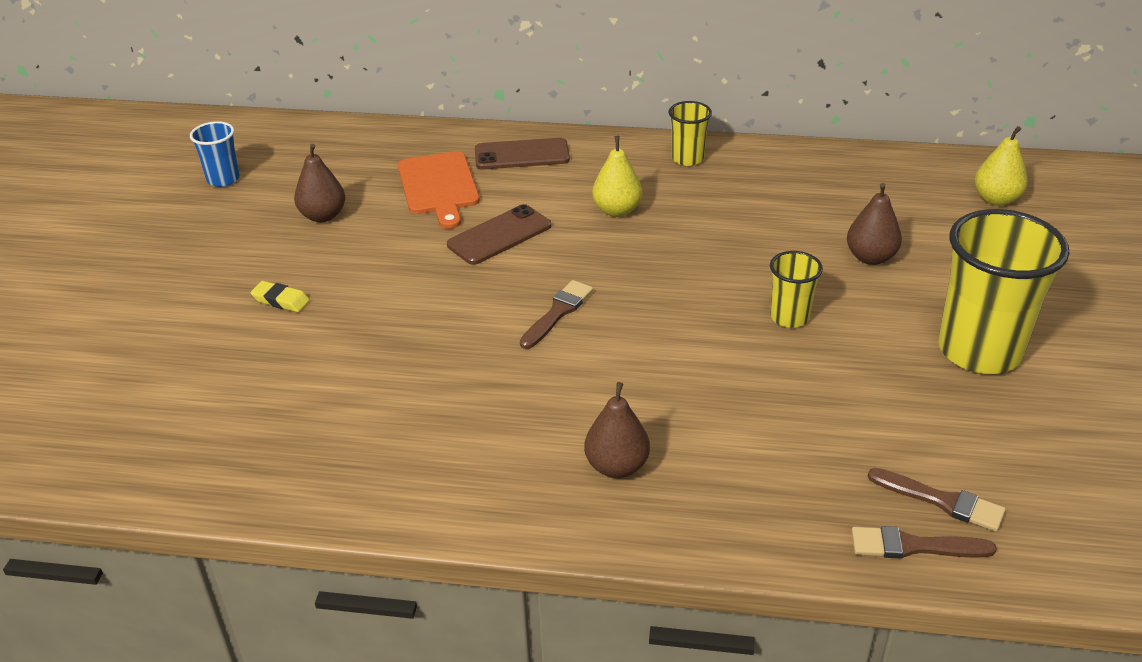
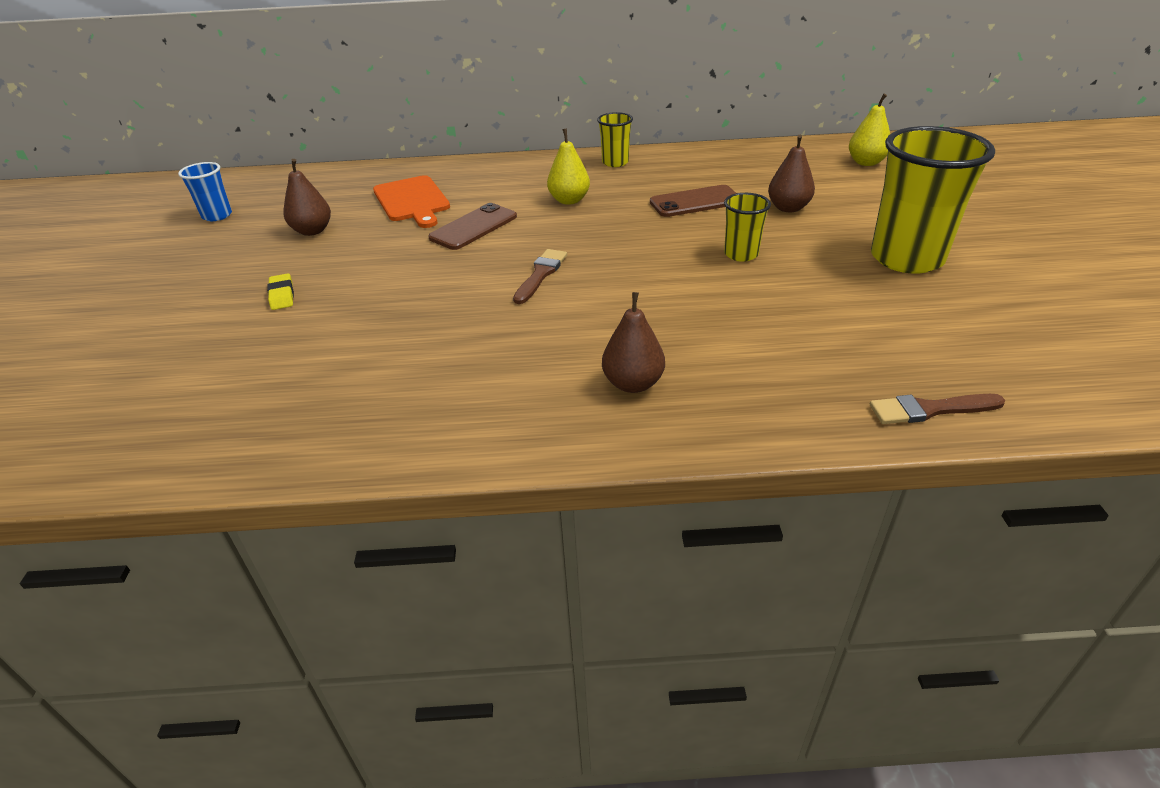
camera: 10 degrees left, 0 degrees up
(281, 300) = (282, 295): yellow eraser -> yellow eraser turned 60 degrees clockwise
(522, 155) = (478, 174): brown phone -> brown phone (695, 202)
(942, 501) = (935, 370): brown brush -> none

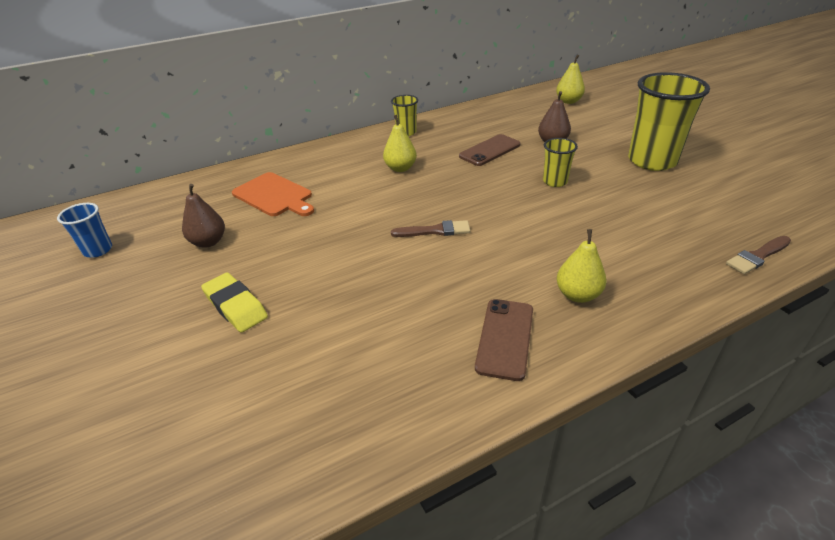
camera: 25 degrees left, 0 degrees up
(282, 295) = (235, 306): yellow eraser -> yellow eraser, size x1.64
(473, 227) = (347, 206): brown phone -> brown phone (505, 338)
(541, 274) = (435, 231): brown brush -> brown brush turned 90 degrees clockwise
(633, 384) = (577, 295): brown pear -> yellow pear

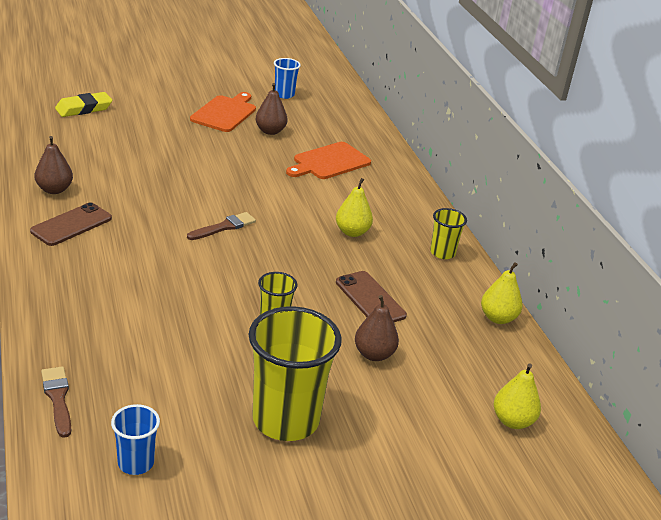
camera: 95 degrees right, 5 degrees down
(158, 286) = (225, 113): none -> orange cutting board
(235, 306) = (183, 136): yellow eraser -> yellow eraser (84, 108)
(433, 385) = (54, 190): none -> brown pear
(435, 231) = (224, 227): brown brush -> brown brush turned 135 degrees counterclockwise
(505, 338) = (71, 225): brown phone -> brown phone turned 75 degrees counterclockwise
(577, 295) = (89, 270): yellow pear -> yellow pear (498, 318)
(763, 204) = (136, 463): none -> blue cup

